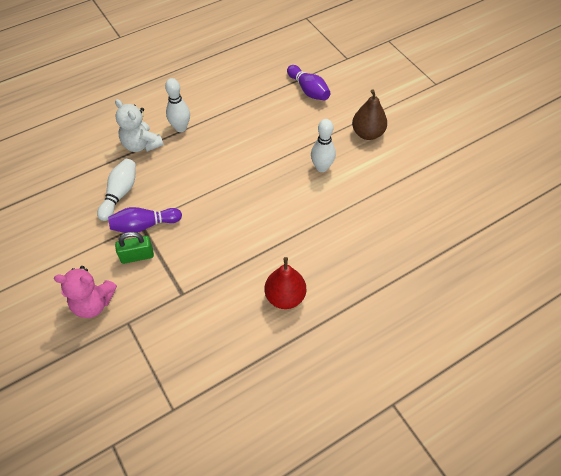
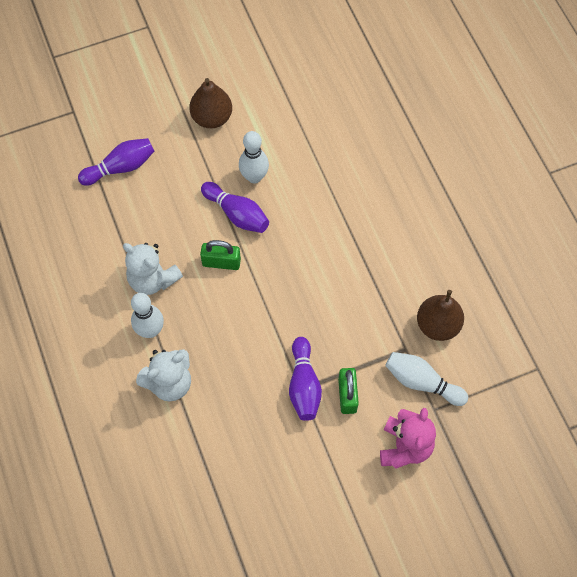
camera: 80 degrees left, 10 degrees up
(120, 194) = (249, 412): white bowling pin -> white bowling pin (422, 382)
(207, 317) = (437, 325): none -> brown pear
(221, 122) = (153, 279): none -> white teddy bear
(242, 159) = (221, 262): none -> green padlock
(285, 297) = (424, 245): red pear -> none
(286, 161) = (237, 214): none -> purple bowling pin

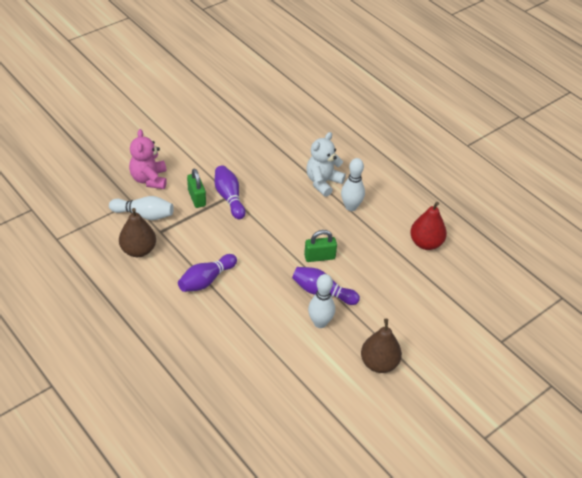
camera: 160 degrees right, 20 degrees down
(85, 251) = (426, 243): none -> red pear
(120, 167) = (434, 306): purple bowling pin -> purple bowling pin (206, 280)
(153, 279) = (365, 236): white teddy bear -> none

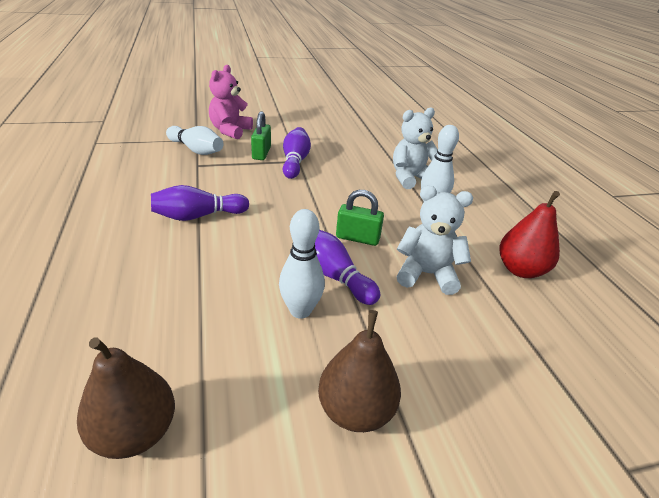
camera: 25 degrees right, 10 degrees down
(138, 250) = (157, 171): brown pear -> brown pear (134, 432)
(374, 269) = (426, 274): none -> white teddy bear

